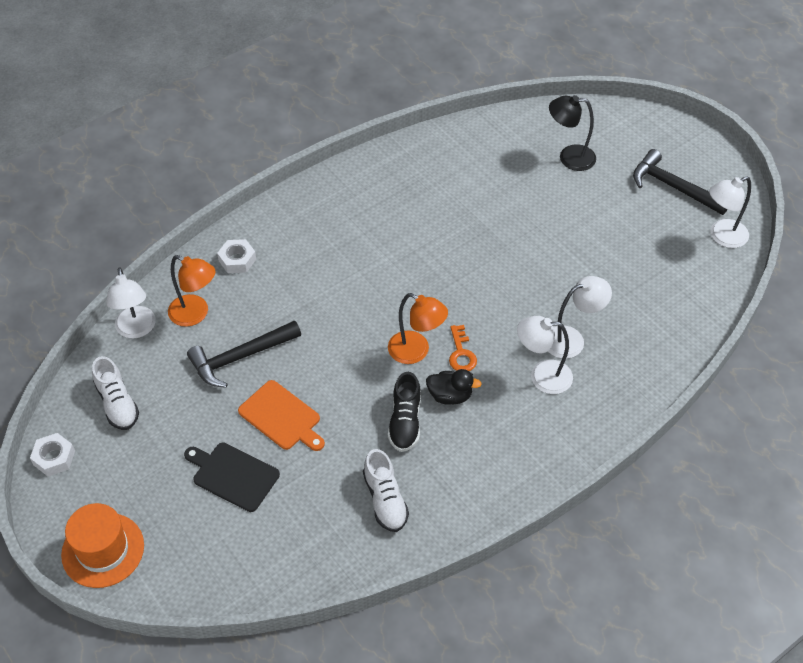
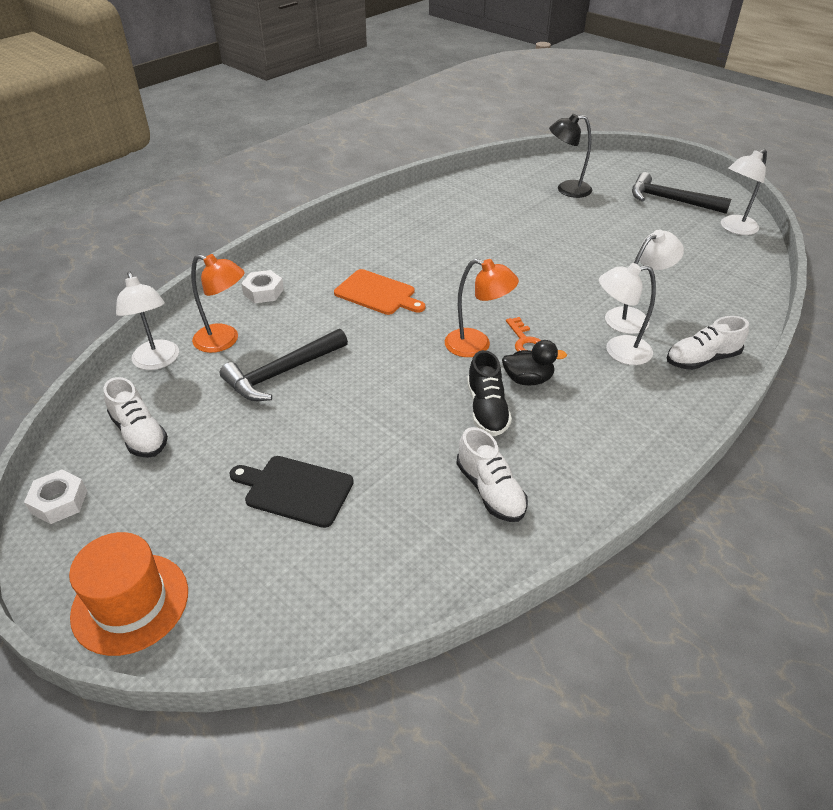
camera: 10 degrees left, 10 degrees down
(281, 417) = (342, 423): orange cutting board -> orange cutting board (377, 293)
(614, 396) = (702, 359): none -> white shoe

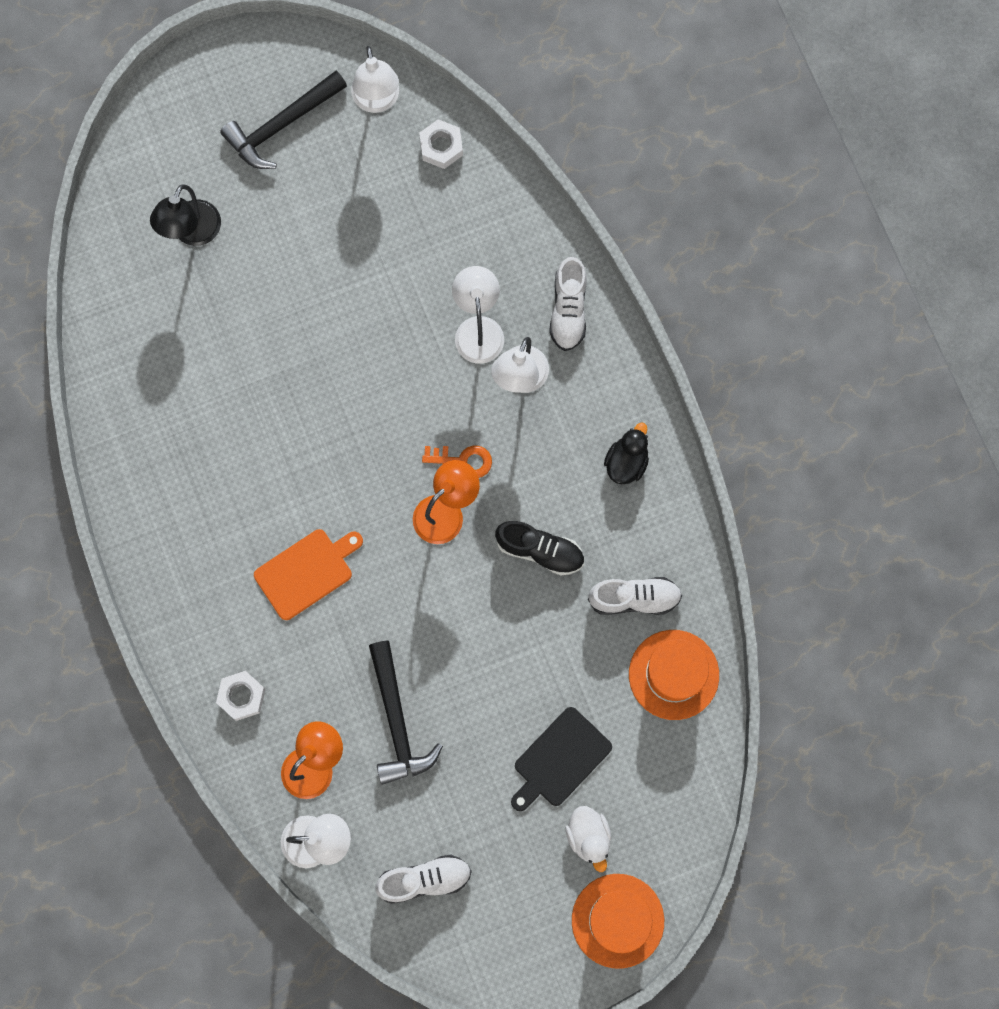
camera: 65 degrees left, 35 degrees up
(59, 502) = (482, 964): white nut -> white nut (441, 147)
(221, 542) = (588, 837): none -> white duck
(433, 552) = (673, 674): none -> orange hat
(528, 379) = (518, 490): black duck -> black duck (626, 462)

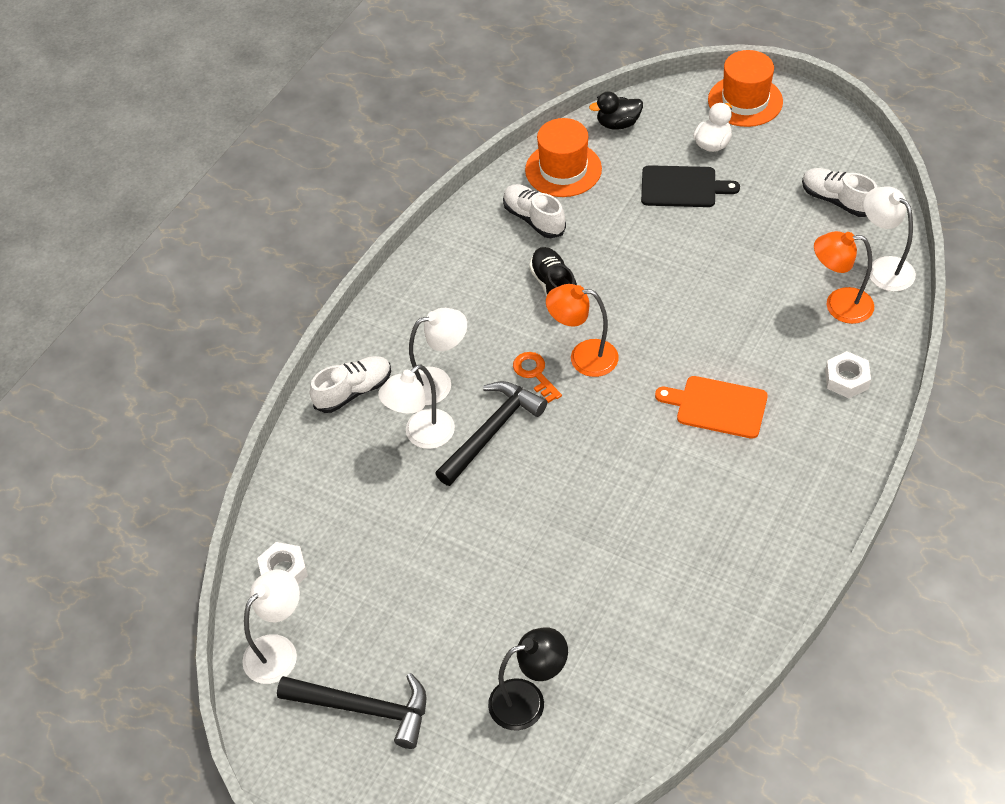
camera: 125 degrees left, 25 degrees down
(397, 721) = (757, 283): black hammer -> black hammer (491, 432)
(626, 462) = (440, 283): black duck -> black duck (618, 124)

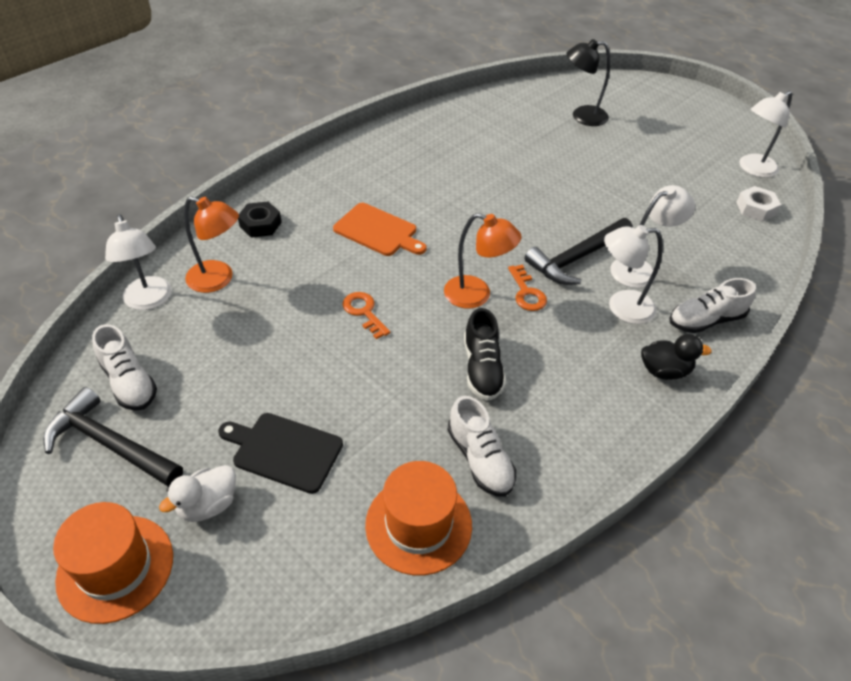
camera: 170 degrees left, 5 degrees down
(364, 708) = (689, 133): black hammer -> black hammer (110, 444)
(618, 124) = (311, 584): black duck -> black duck (664, 371)
(682, 310) = (364, 312): none -> orange key
(846, 379) = (260, 224): white nut -> black nut

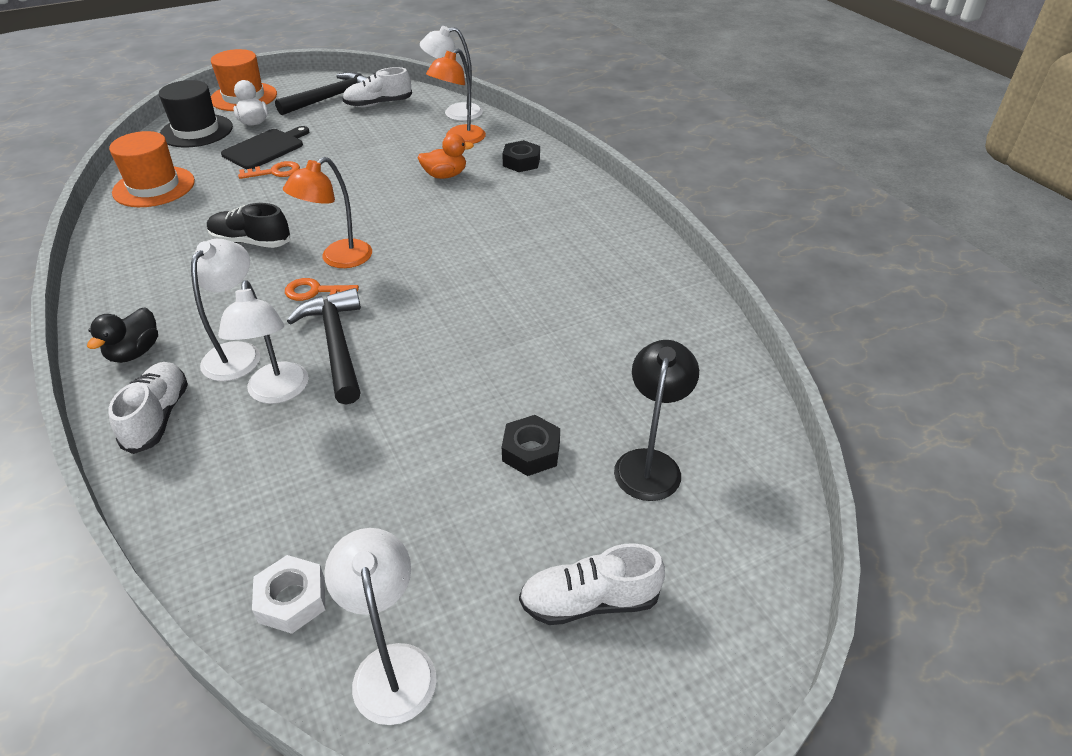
camera: 110 degrees right, 5 degrees down
(250, 568) = (196, 131): none -> black hat
(303, 269) = (445, 175): none -> orange duck
(364, 312) = (368, 196): orange key -> orange key (275, 172)
(378, 231) = (473, 220): orange cutting board -> none
(480, 459) = (171, 221): white shoe -> white shoe (589, 601)
(604, 154) = (531, 451): none -> black nut

